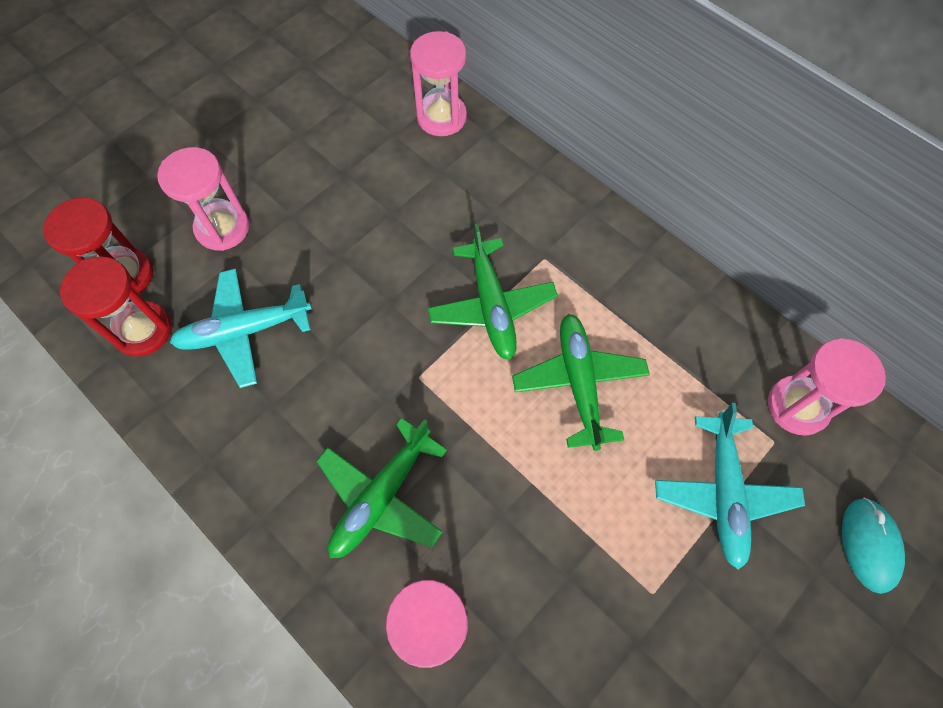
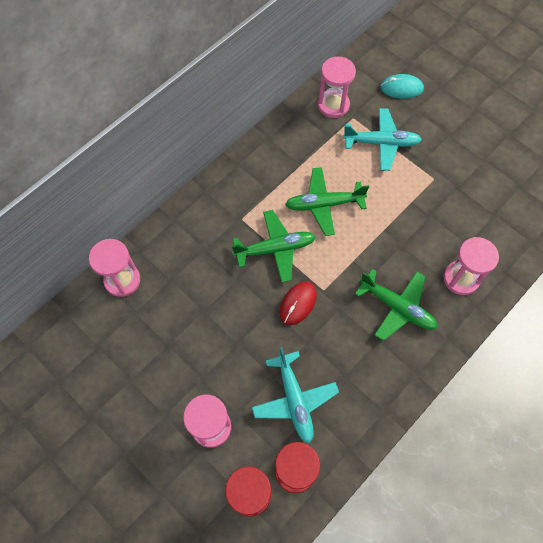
camera: 90 degrees left, 0 degrees up
(396, 338) = (298, 303): none -> red mouse

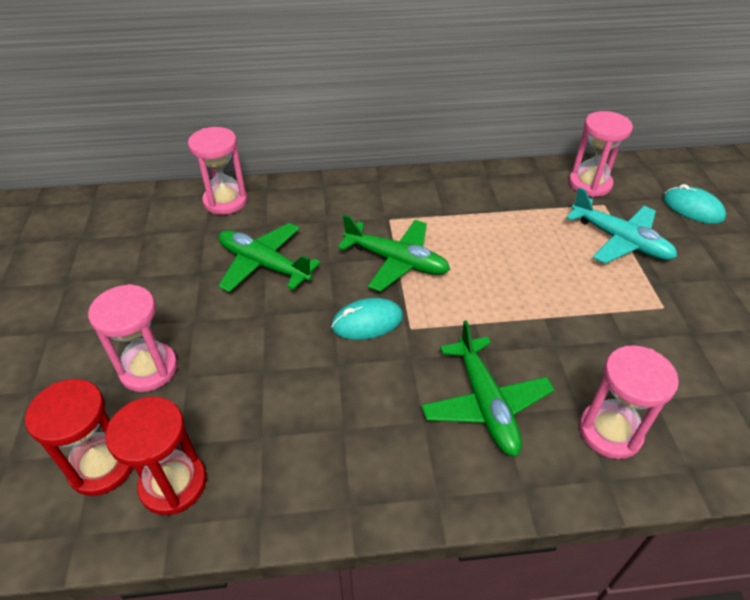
camera: 40 degrees right, 20 degrees down
(294, 400) = (259, 409): turquoise plane -> none
(298, 303) = (367, 322): red mouse -> turquoise mouse
(324, 204) = (492, 255): green plane -> green plane (263, 265)

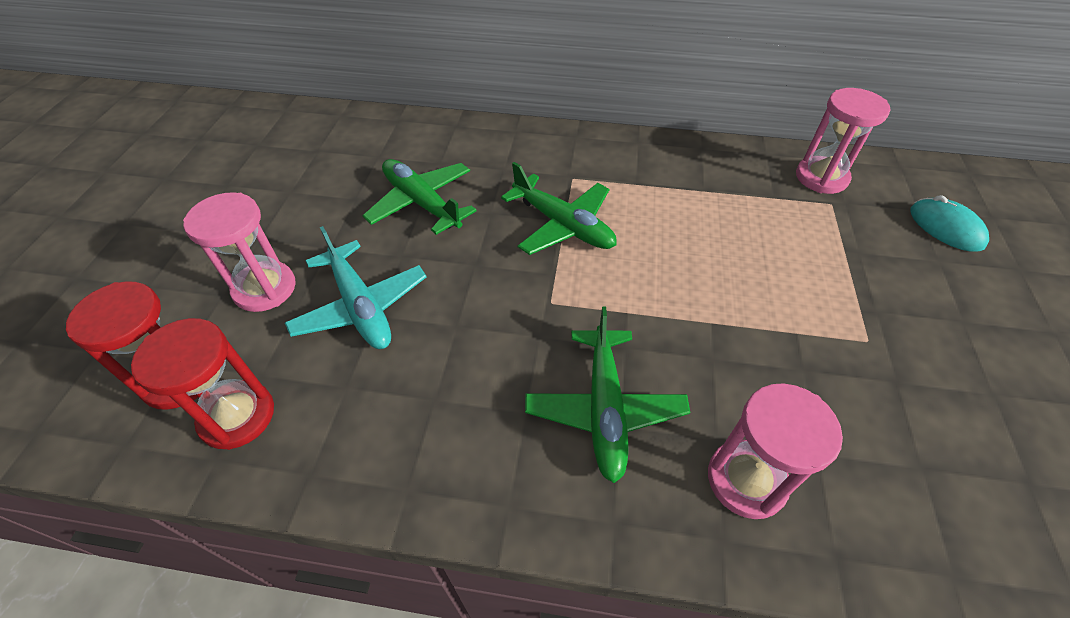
camera: 15 degrees right, 5 degrees up
(225, 201) = (409, 131): pink hourglass -> none
(367, 322) = (506, 285): turquoise mouse -> none
(620, 241) = (838, 250): turquoise plane -> turquoise plane (361, 307)

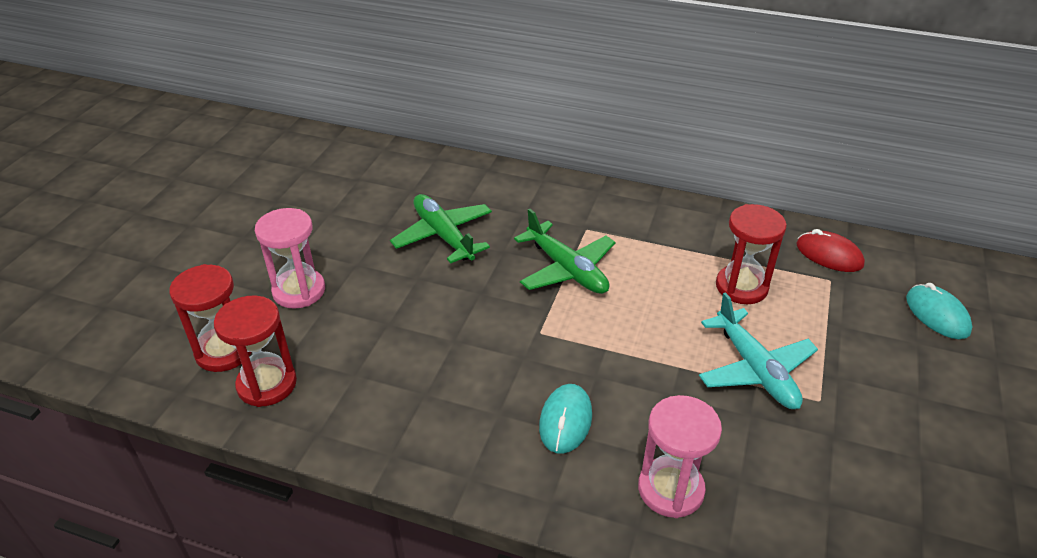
camera: 10 degrees right, 10 degrees down
(361, 307) = (376, 315): turquoise plane -> turquoise plane (755, 370)
(604, 409) = (565, 421): green plane -> turquoise mouse
(747, 222) = (741, 287): none -> red hourglass
(821, 177) = (829, 255): pink hourglass -> red mouse

